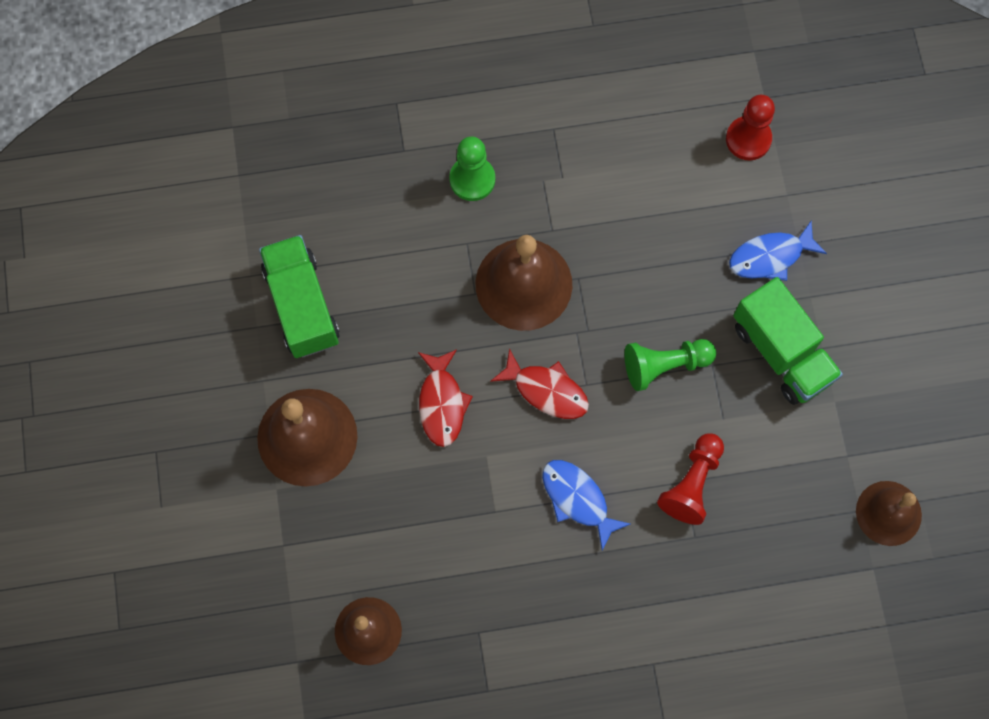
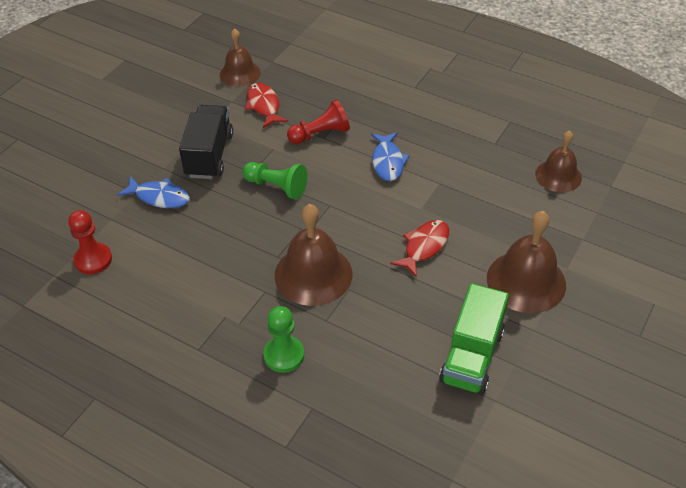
camera: 140 degrees left, 25 degrees down
(546, 390) = (355, 216): red fish -> red fish (264, 106)
(781, 352) = (209, 155): green truck -> black truck

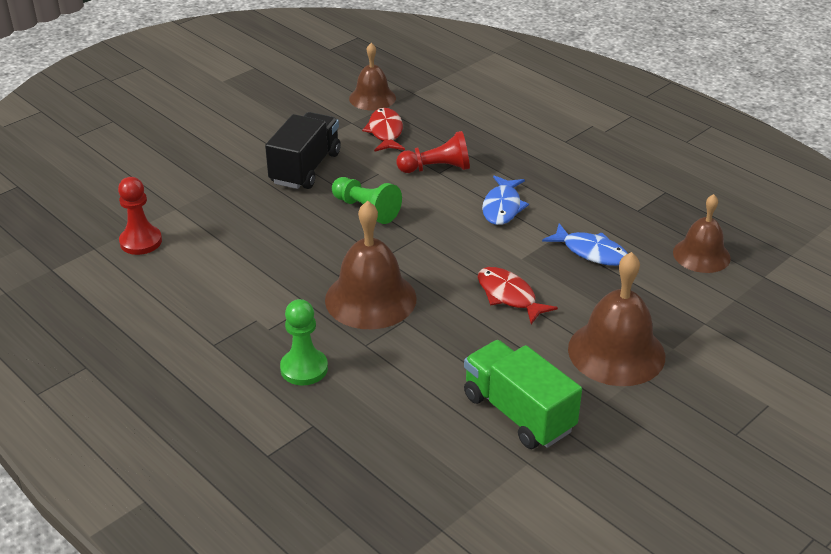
camera: 15 degrees right, 10 degrees down
(159, 197) = (235, 197): blue fish -> blue fish (591, 252)
(424, 247) = (509, 296): red fish -> red fish turned 90 degrees counterclockwise
(471, 356) = (518, 413): green truck -> green truck turned 105 degrees clockwise

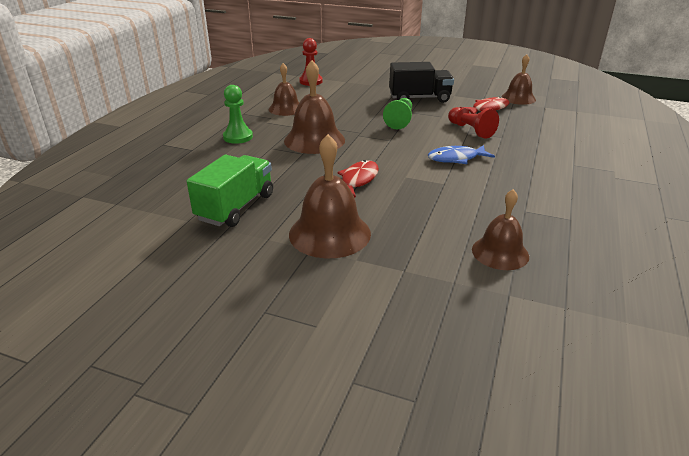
camera: 65 degrees right, 5 degrees down
(234, 296) = (286, 108): none -> brown bell
(591, 252) = (443, 201): blue fish -> none

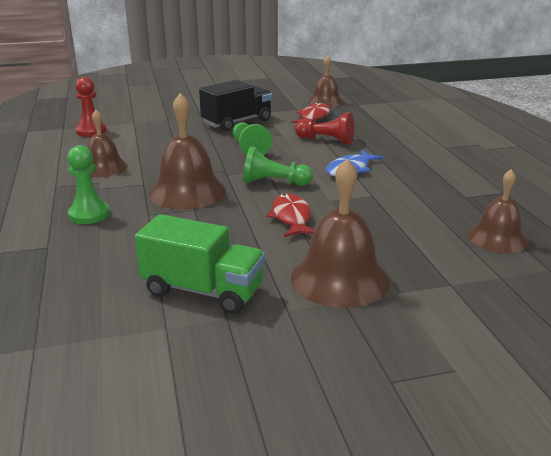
camera: 35 degrees left, 5 degrees down
(236, 207) = (203, 290): green truck -> green truck turned 120 degrees clockwise
(381, 151) = (274, 183): none -> green pawn

